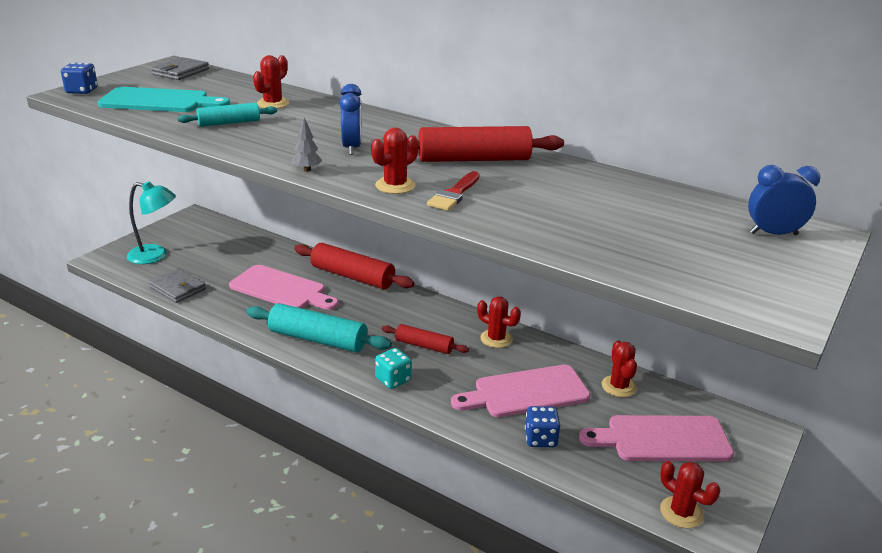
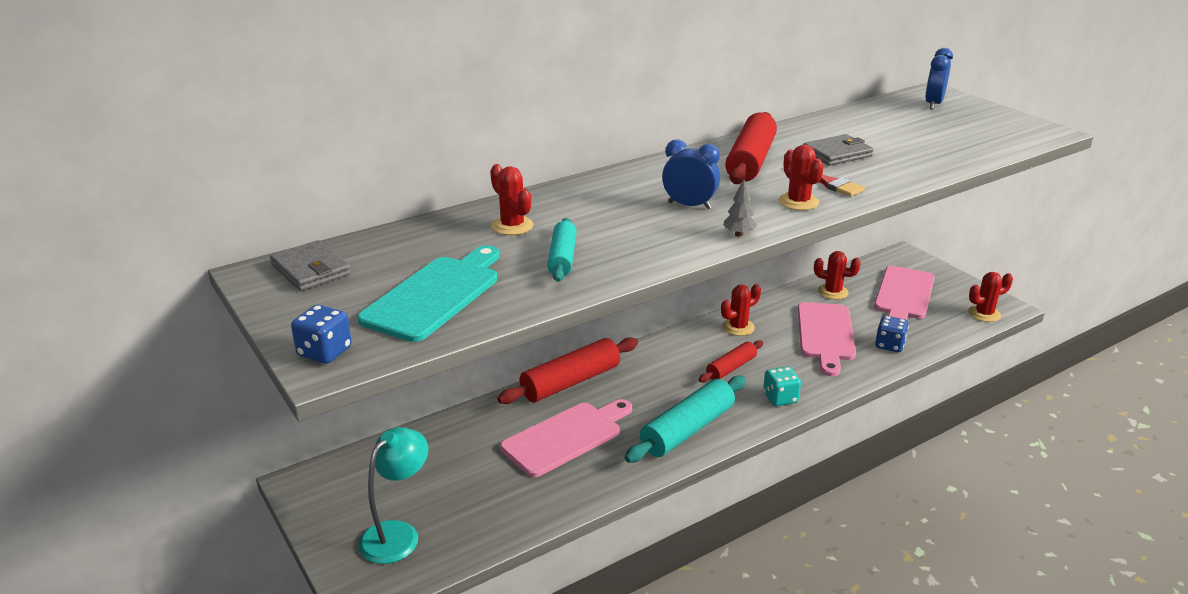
camera: 65 degrees left, 0 degrees up
(177, 288) = (507, 522): grey wallet -> grey wallet (837, 154)

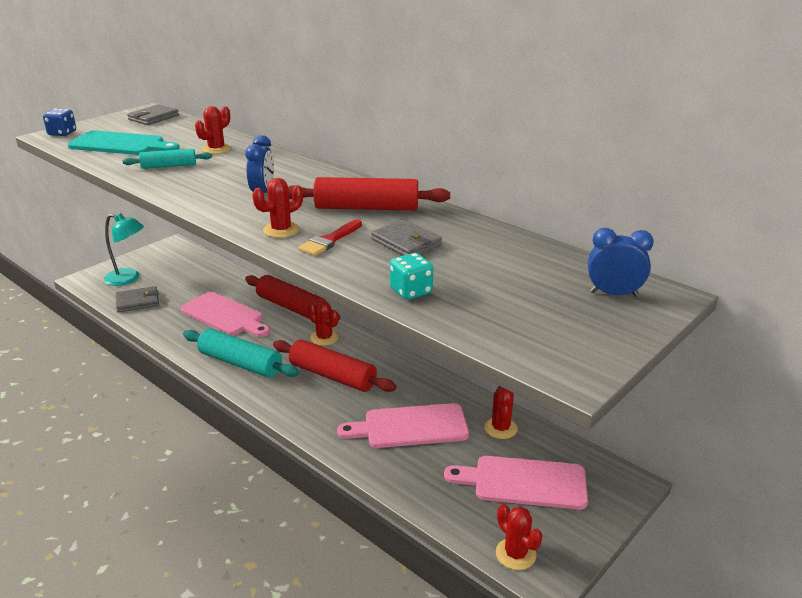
camera: 75 degrees right, 0 degrees up
(484, 521) = (137, 302): none -> grey wallet
(731, 368) = (332, 376): red rolling pin -> red rolling pin, size x1.70
(738, 327) = (401, 374): red cactus -> red cactus (324, 338)
(739, 234) = (212, 212): grey tree -> none
(780, 398) = (293, 405): turquoise dice -> turquoise dice (411, 291)
(889, 345) = (408, 471): blue dice -> none

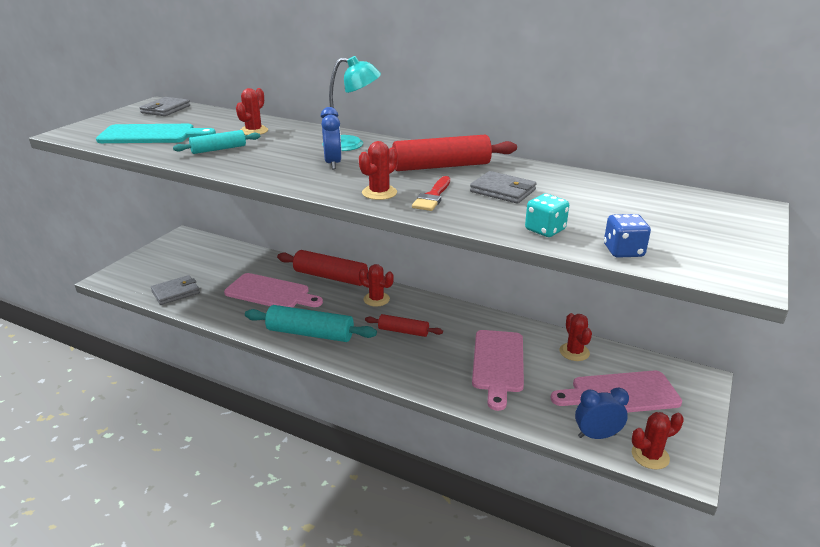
camera: 15 degrees left, 0 degrees up
(62, 133) = (79, 130): blue dice -> blue dice (623, 251)
(128, 279) = (154, 272): turquoise lamp -> turquoise lamp (352, 144)
(332, 376) = (403, 331): red rolling pin -> red rolling pin, size x0.59
(410, 426) = (498, 364): pink cutting board -> pink cutting board turned 60 degrees counterclockwise
(515, 554) = (650, 456): red cactus -> red cactus turned 60 degrees counterclockwise
(614, 294) = (711, 211): blue clock -> blue clock (597, 435)

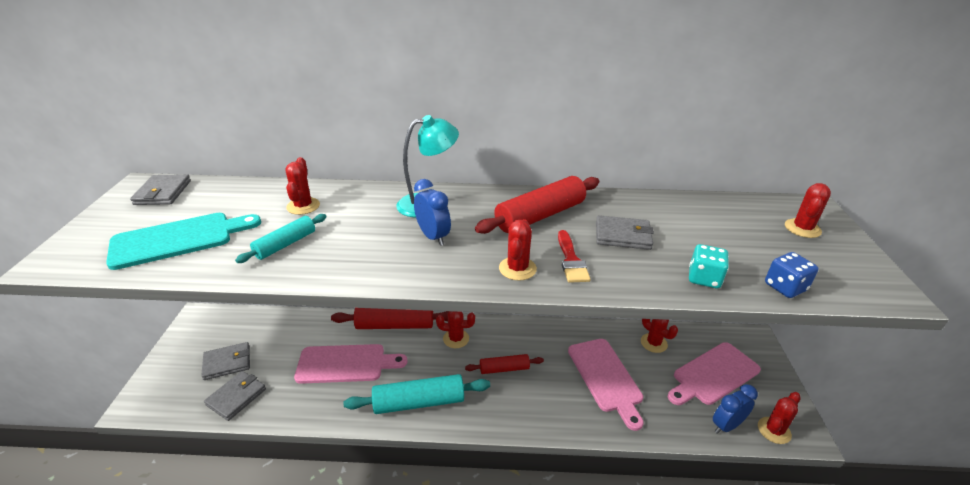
camera: 25 degrees left, 5 degrees up
(184, 269) = (227, 363): none -> grey wallet
(710, 219) = (802, 228): none -> red cactus

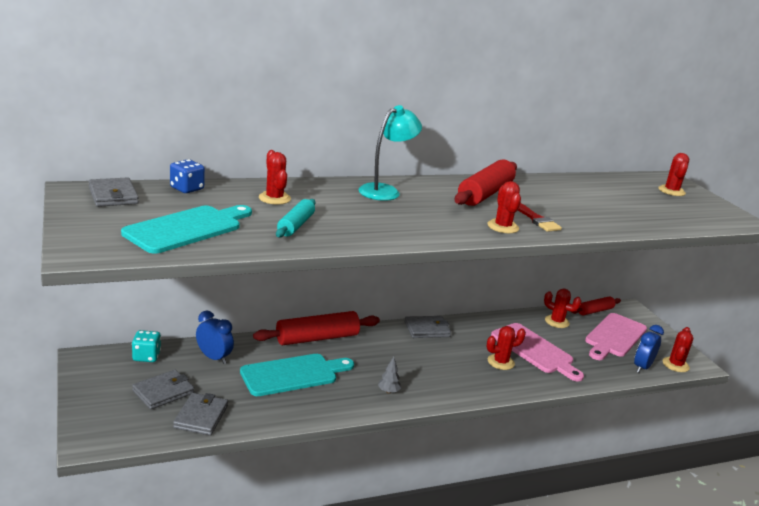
camera: 25 degrees left, 10 degrees down
(345, 364) = (293, 374): pink cutting board -> turquoise cutting board
(419, 402) = (388, 391): turquoise rolling pin -> grey tree
(433, 237) = (416, 212): blue clock -> blue clock (214, 358)
(456, 339) = (385, 341): red cactus -> red cactus (500, 362)
(504, 369) = (446, 356): red rolling pin -> red rolling pin (594, 311)
(622, 235) = (557, 202): grey wallet -> grey wallet (427, 329)
(704, 278) = (632, 223): turquoise dice -> turquoise dice (146, 356)
(785, 287) = (685, 223): blue dice -> blue dice (187, 189)

